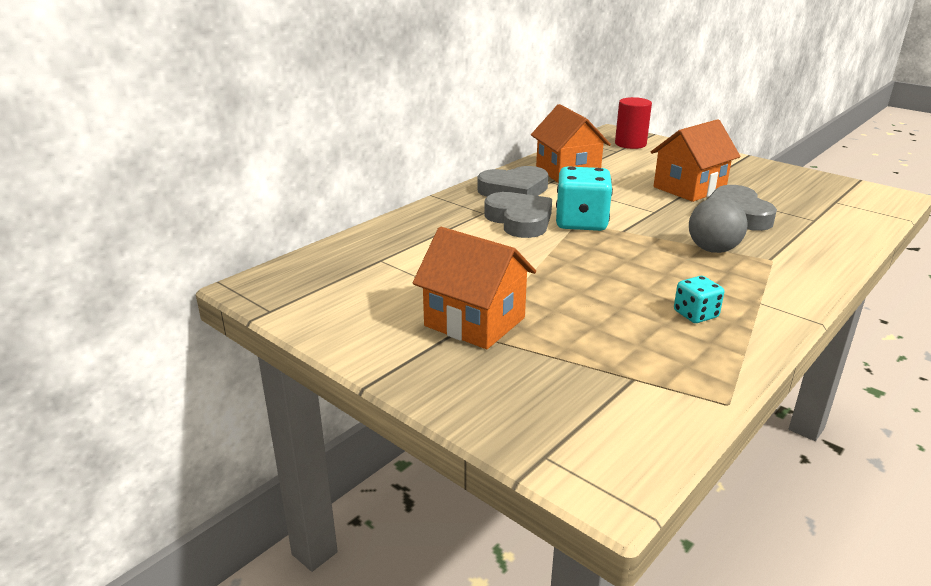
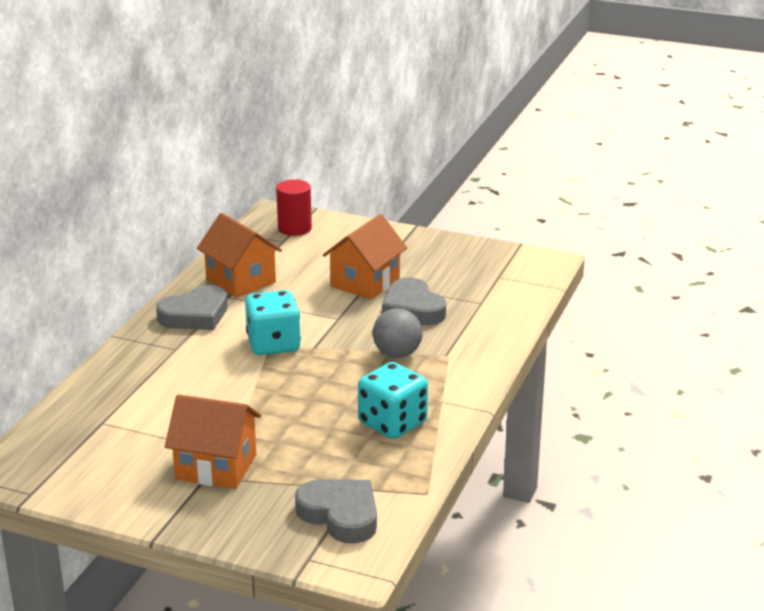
camera: 20 degrees left, 0 degrees up
(519, 220) = (214, 352): grey heart -> grey heart (340, 515)
(695, 314) = (392, 423): turquoise dice -> turquoise dice, size x1.86

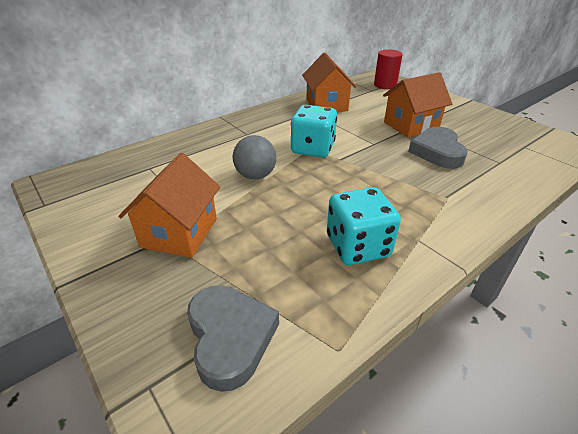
camera: 30 degrees right, 10 degrees up
(195, 315) = (279, 117): grey heart -> none
(216, 467) = (179, 232): orange house -> orange house turned 60 degrees clockwise
(397, 354) = (403, 183): grey ball -> grey ball (255, 175)

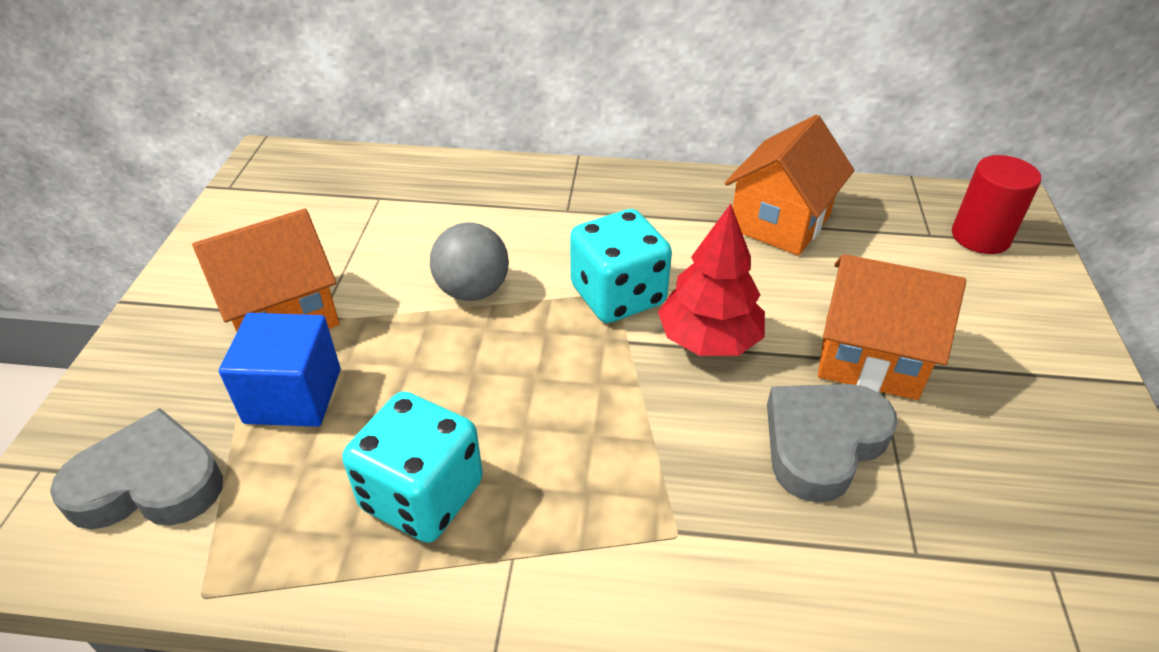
camera: 45 degrees right, 5 degrees up
(230, 337) = (148, 482): grey heart -> grey heart turned 120 degrees counterclockwise
(242, 255) = (293, 396): none -> blue cube
(363, 145) = (709, 340): none -> red tree

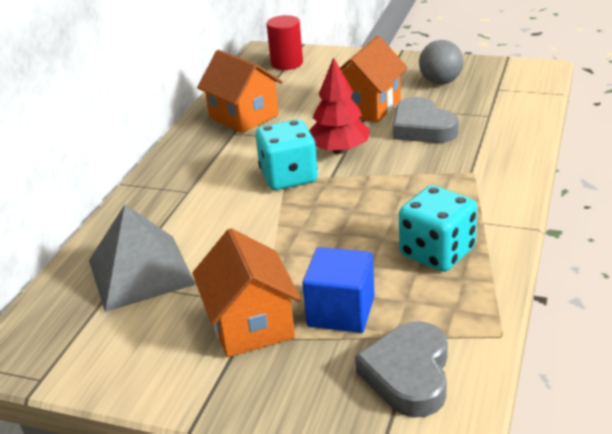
camera: 75 degrees left, 10 degrees down
(395, 209) = (140, 272): none -> grey pyramid
(473, 291) = (260, 233): grey ball -> grey ball (440, 82)

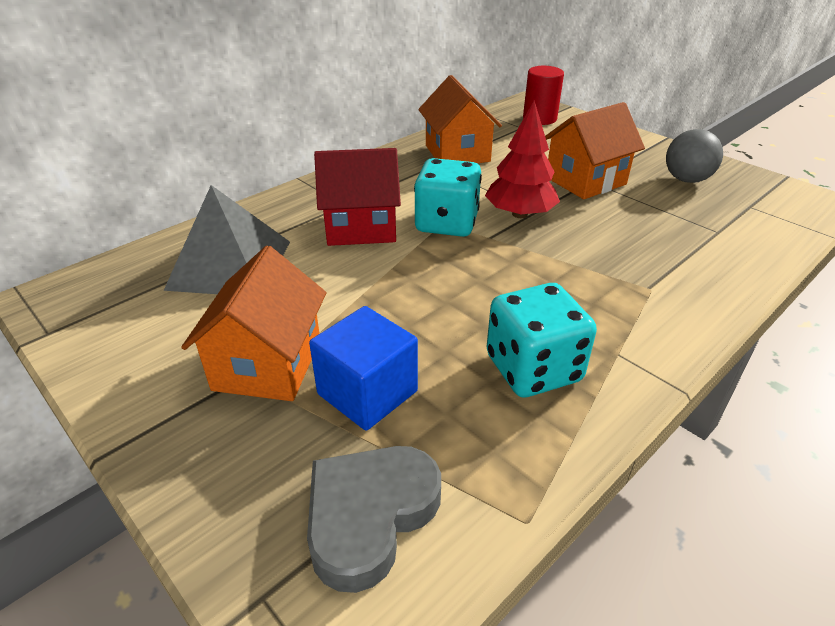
camera: 25 degrees right, 5 degrees up
(222, 204) = (361, 227): none -> red house
(422, 127) = (628, 220): grey heart -> none

